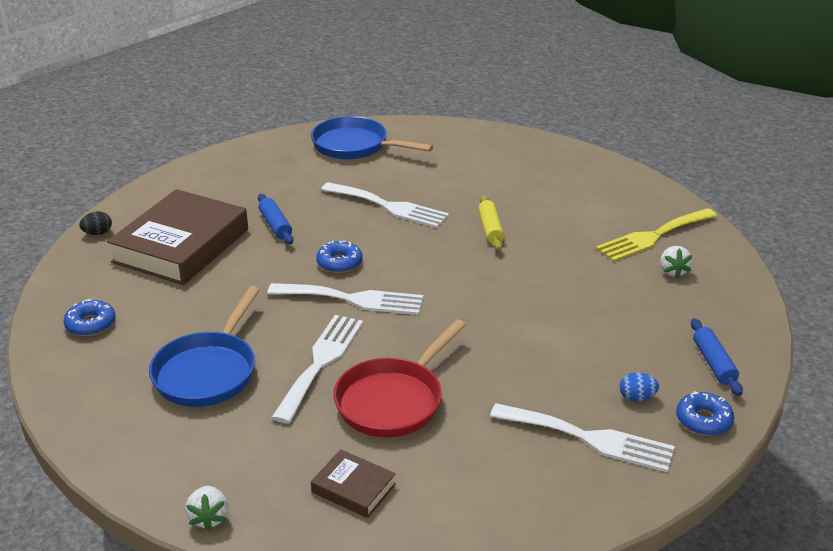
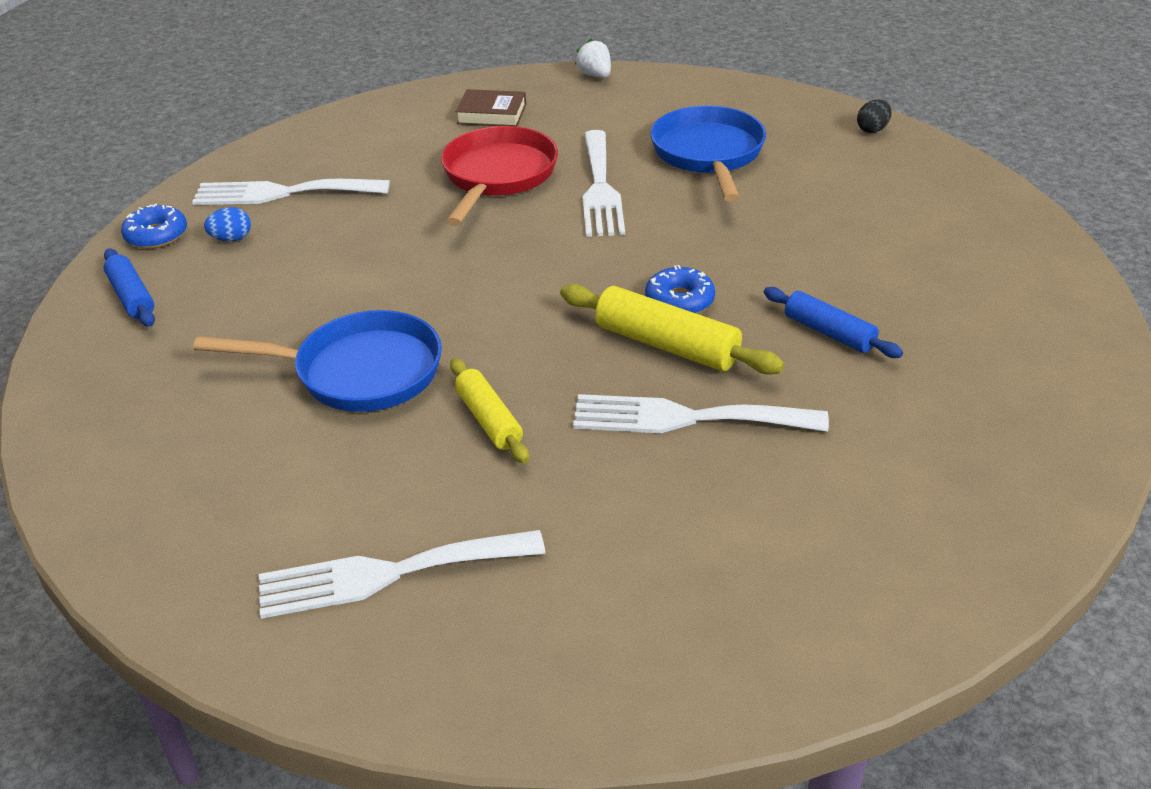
camera: 160 degrees right, 5 degrees up
(91, 324) = (887, 161): blue donut -> none
(98, 233) = (1052, 254): black egg -> black egg (872, 129)
(181, 245) = (919, 267): brown book -> none
(353, 299) = (620, 259): white fork -> white fork (388, 574)
(355, 146) = (878, 557): blue pan -> blue pan (359, 372)
(369, 241) = (667, 345): none -> yellow rolling pin
(653, 236) = (199, 483): yellow fork -> none
(672, 271) = (170, 419): white strawberry -> none

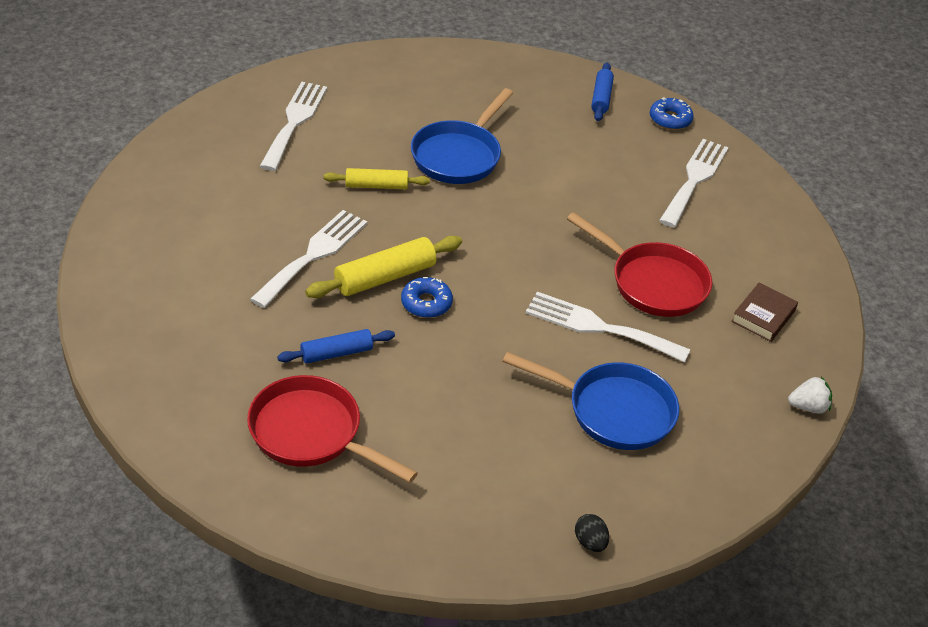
camera: 110 degrees right, 5 degrees up
(132, 297) = (601, 98): blue rolling pin -> blue rolling pin turned 75 degrees counterclockwise
(231, 239) = (645, 146): blue egg -> none
(957, 305) = (311, 433): none -> red pan

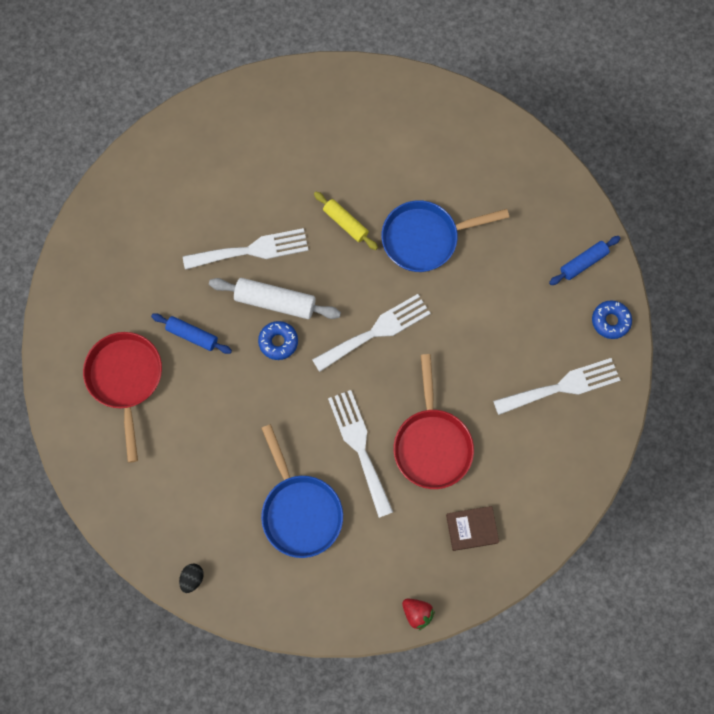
camera: 50 degrees right, 30 degrees up
(294, 122) = (350, 126): white fork -> white fork (376, 331)
(385, 277) = (275, 302): yellow rolling pin -> white rolling pin
(808, 407) = (417, 613): white strawberry -> red strawberry

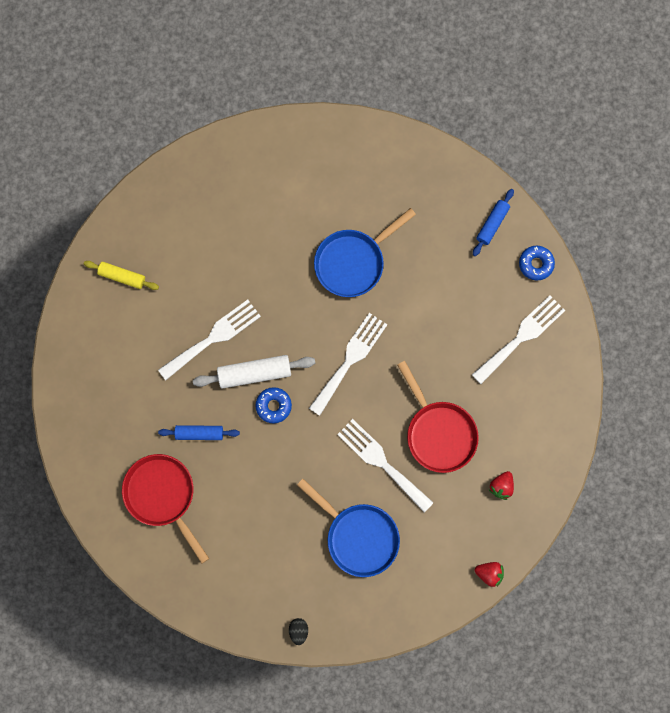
camera: 25 degrees left, 5 degrees up
(345, 223) = (281, 279): yellow rolling pin -> yellow rolling pin (122, 277)
(471, 528) = (501, 486): brown book -> red strawberry

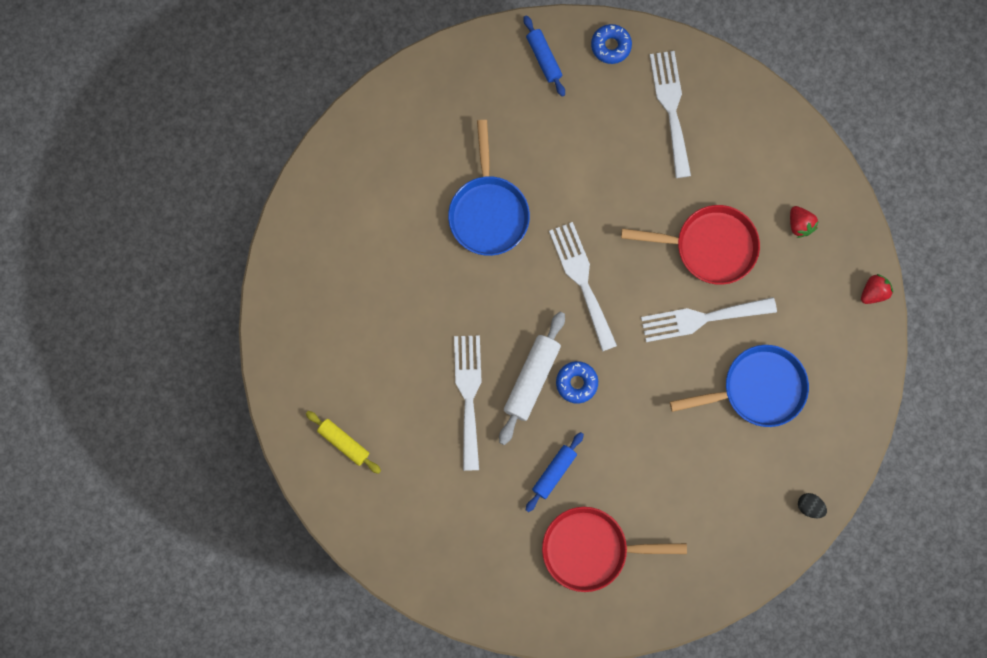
camera: 55 degrees left, 0 degrees up
(122, 277) = (344, 443): yellow rolling pin -> yellow rolling pin turned 75 degrees clockwise

